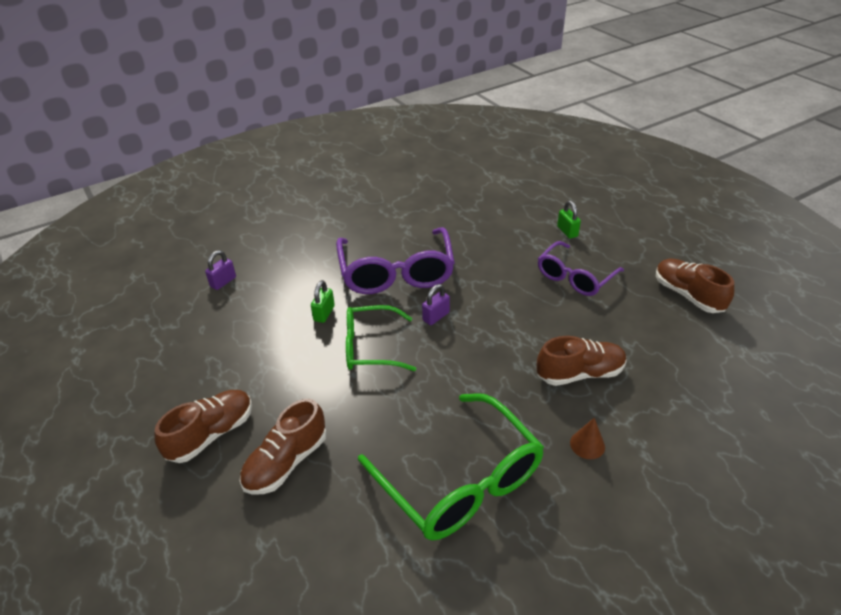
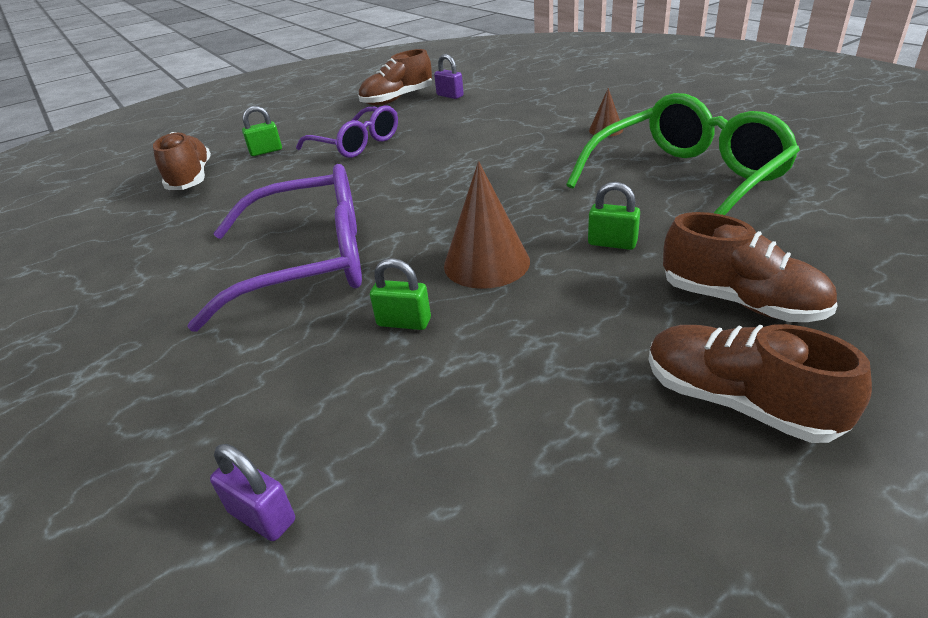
camera: 90 degrees left, 5 degrees down
(370, 347) = (486, 263): green glasses -> brown cone
(374, 412) = (612, 243): none -> green padlock
(436, 316) = (420, 219): purple padlock -> purple padlock (450, 96)
(579, 373) = (513, 136): brown shoe -> brown shoe (191, 179)

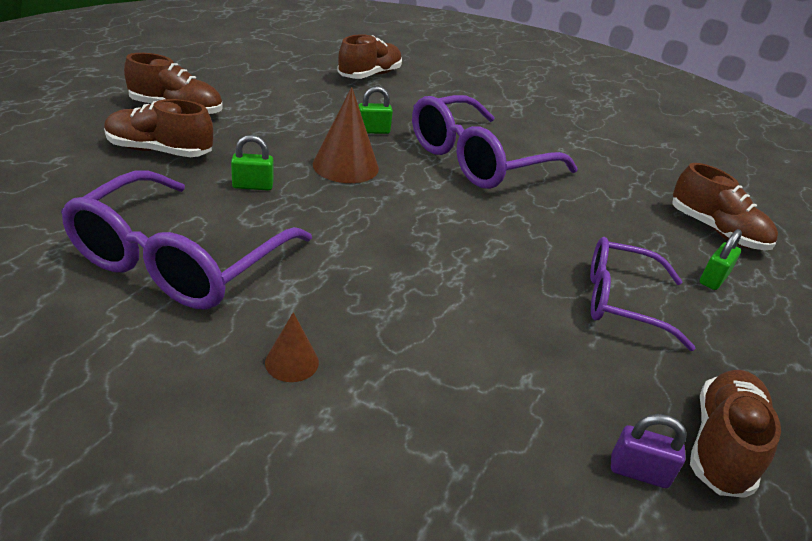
camera: 145 degrees right, 0 degrees up
(262, 516) = (369, 75): purple padlock -> brown shoe
(687, 180) = (179, 261): green glasses -> purple glasses

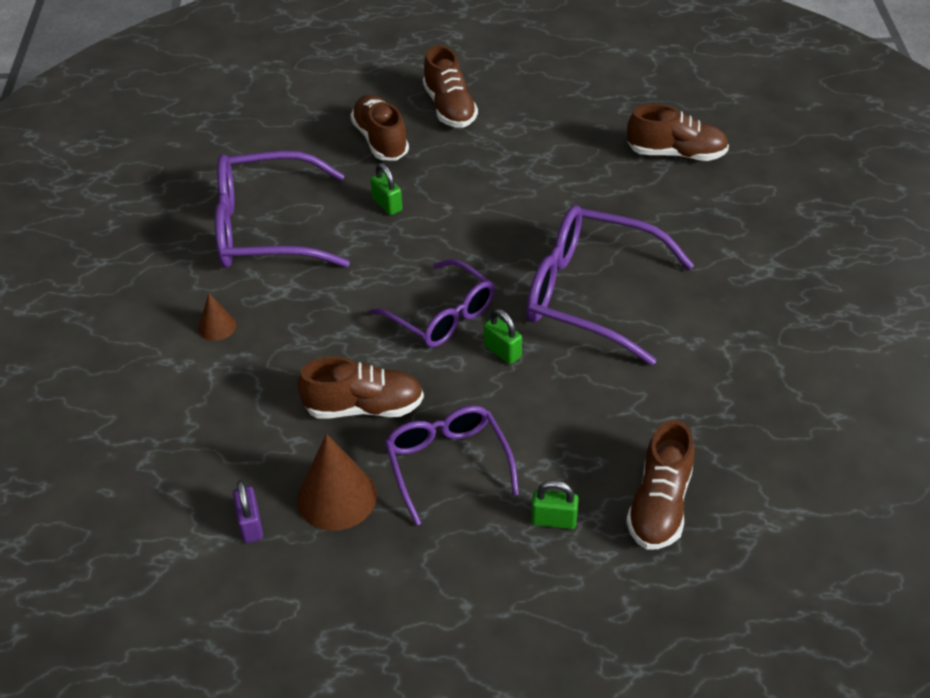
camera: 65 degrees right, 10 degrees up
(345, 166) = (475, 230): brown cone -> brown cone (336, 497)
(373, 131) = (558, 213): green padlock -> green padlock (502, 351)
(433, 224) = (442, 316): none -> purple glasses
(722, 445) = (314, 567): brown shoe -> brown shoe (364, 407)

